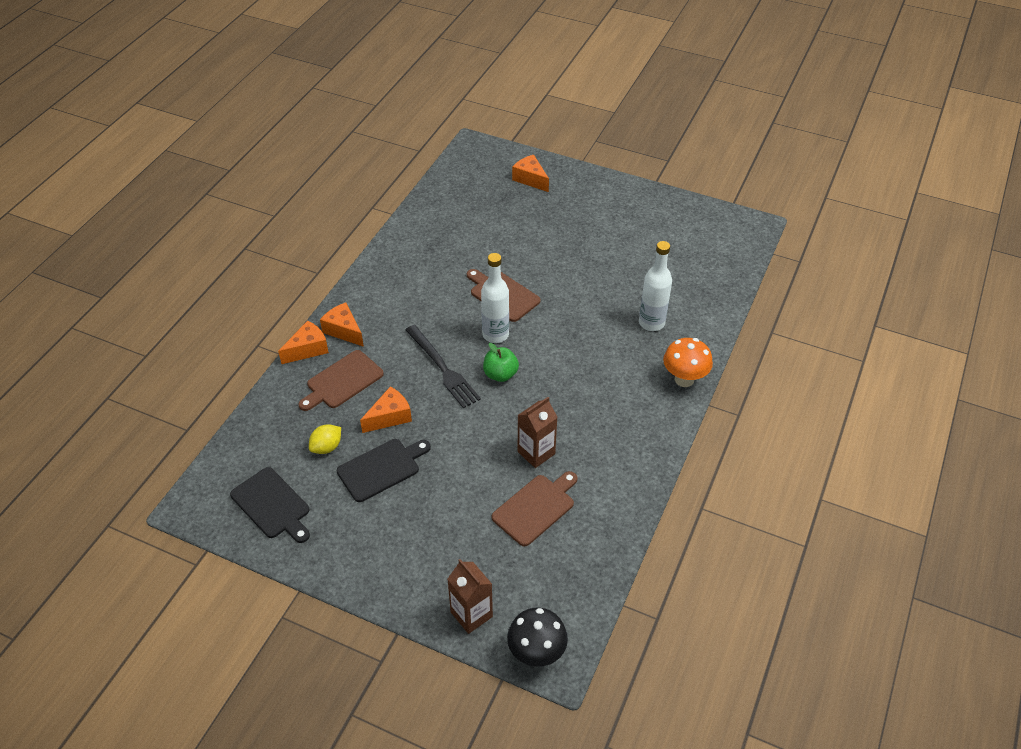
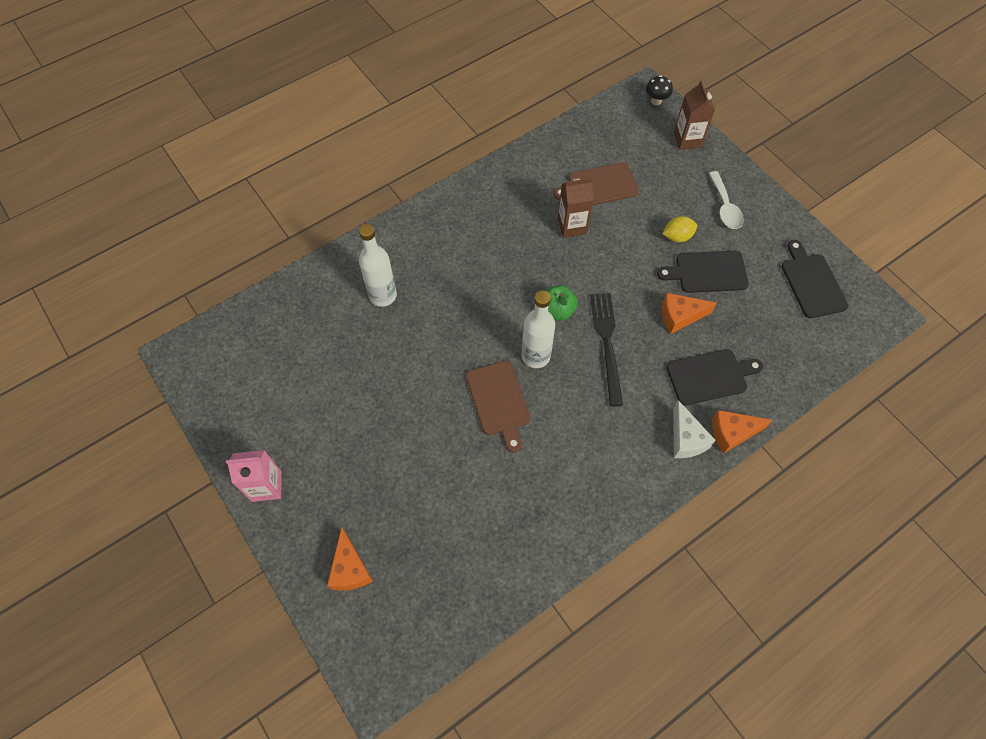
camera: 150 degrees left, 15 degrees up
(327, 447) = (748, 314): yellow lemon -> yellow lemon (677, 236)
(342, 381) = (710, 376): brown cutting board -> black cutting board
(344, 331) = (686, 439): orange cheese -> white cheese
(392, 547) = (725, 207): none -> white spoon
(536, 653) = (656, 101): black mushroom -> black mushroom, size x0.62
(619, 191) = (266, 486): none -> pink carton
(684, 379) = (403, 229): orange mushroom -> none

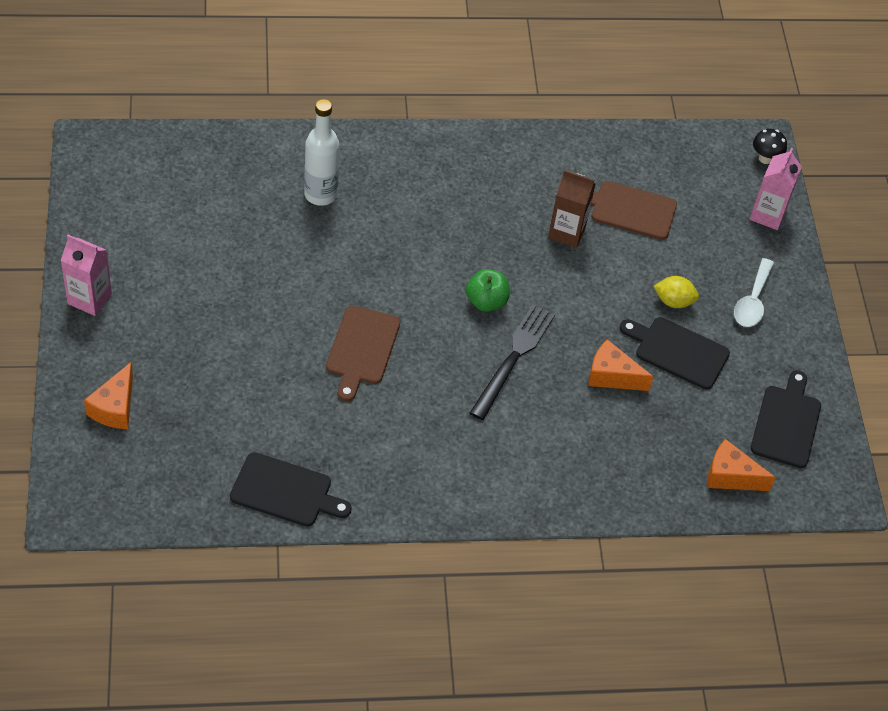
camera: 25 degrees right, 10 degrees down
(535, 356) = (431, 330): white bottle -> none
(686, 439) = (523, 485): white cheese -> none
(687, 140) = (767, 215): brown carton -> pink carton
(710, 376) = (596, 446): black cutting board -> black cutting board (285, 491)
(732, 433) = (576, 507): orange cheese -> orange cheese (730, 476)

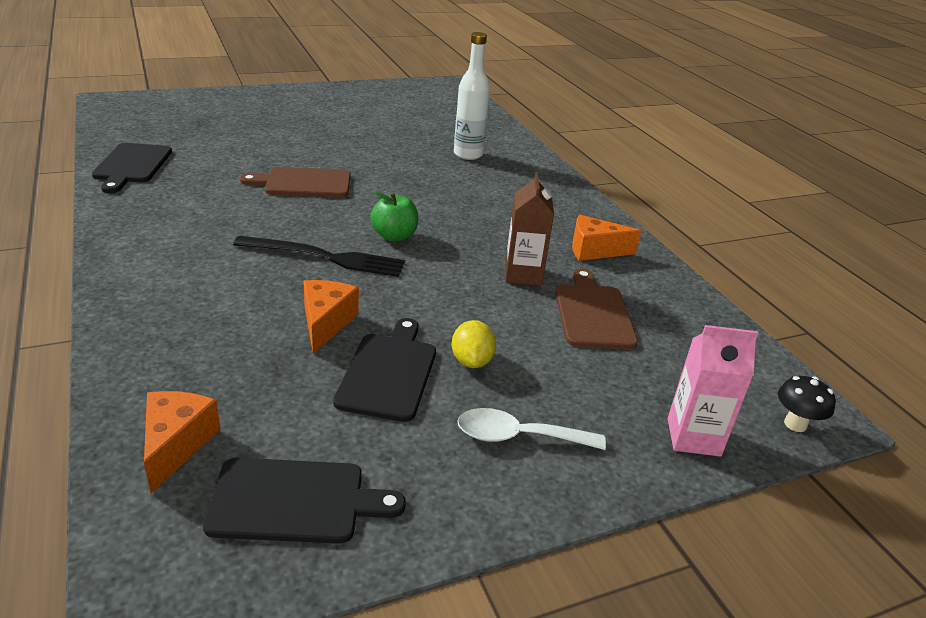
camera: 75 degrees right, 20 degrees down
(89, 299) = (309, 93): pink carton -> none
(115, 408) = (209, 106): orange cheese -> orange cheese (594, 250)

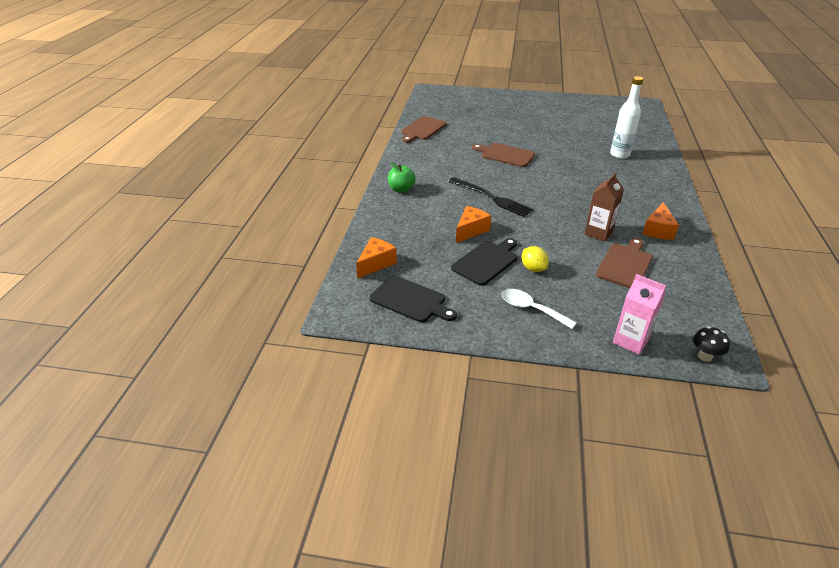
camera: 35 degrees right, 5 degrees up
(132, 165) = (422, 129): black cutting board -> brown cutting board
(394, 236) = (537, 195): green apple -> green apple (401, 189)
(472, 361) = (533, 268): yellow lemon -> yellow lemon turned 60 degrees counterclockwise
(594, 250) = (658, 230): orange cheese -> orange cheese turned 105 degrees counterclockwise

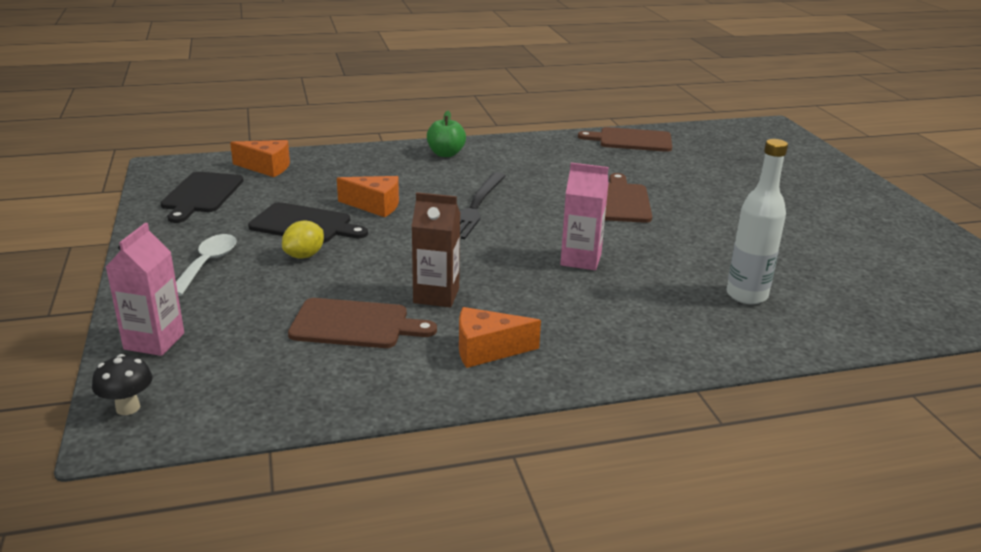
camera: 65 degrees right, 10 degrees down
(571, 183) = (581, 260): none -> pink carton

